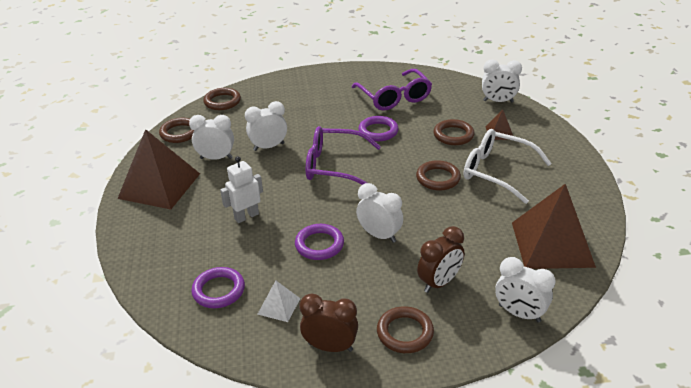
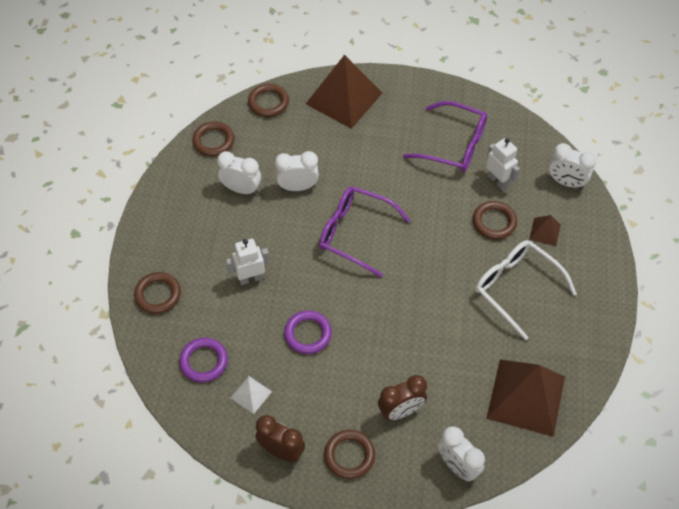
camera: 15 degrees right, 20 degrees up
(159, 185) = (179, 213): brown pyramid -> brown pyramid (344, 98)
(378, 131) = (417, 194): purple ring -> none
(379, 235) = (367, 338): white clock -> none
(394, 97) = (454, 145): purple glasses -> purple glasses turned 60 degrees counterclockwise
(438, 178) = (452, 280): brown ring -> brown ring (158, 295)
(442, 111) = (498, 181): none -> white robot

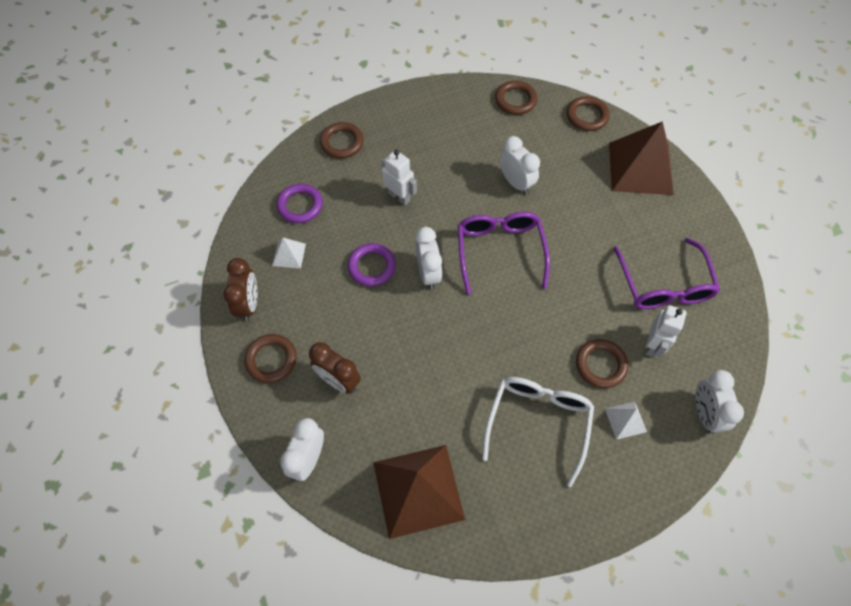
camera: 60 degrees right, 5 degrees up
(241, 189) = (482, 144): white clock -> white clock (428, 273)
(545, 232) = (625, 420): brown pyramid -> white pyramid

